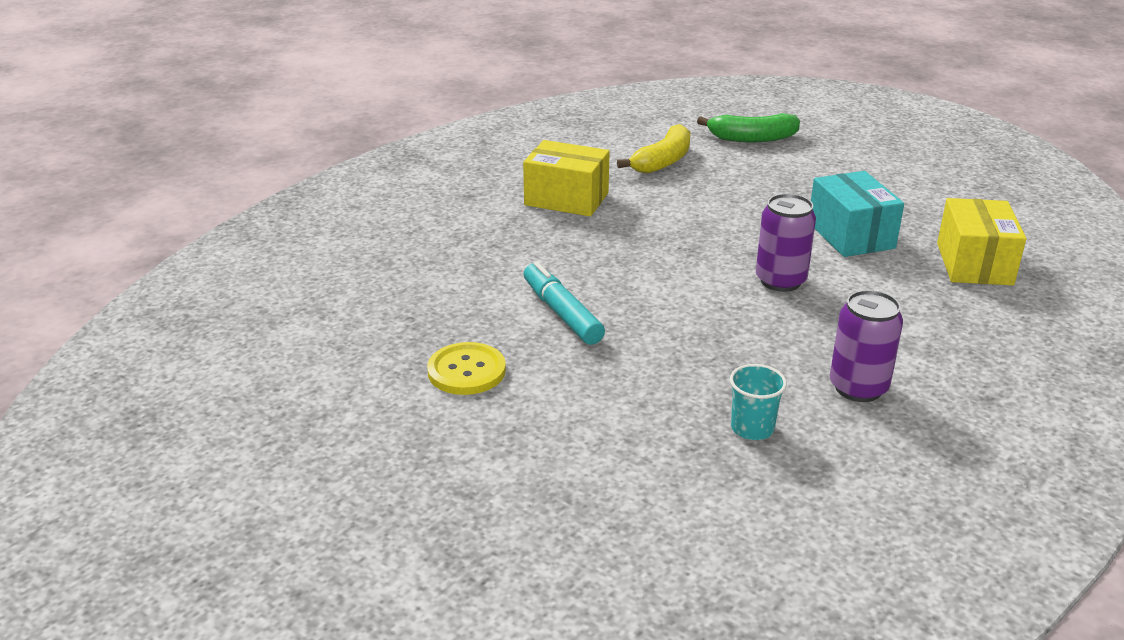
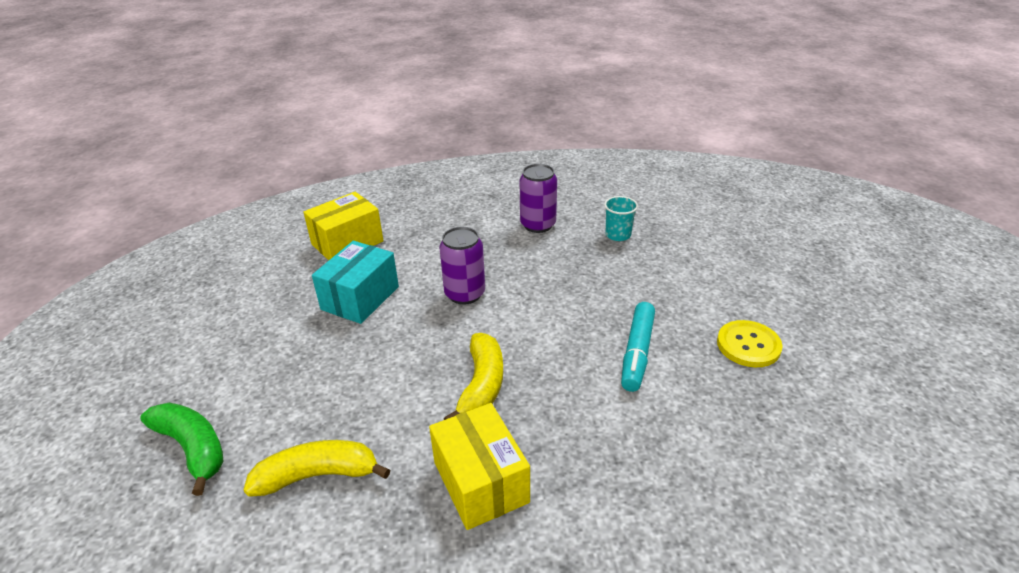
camera: 135 degrees left, 5 degrees up
(647, 235) = (482, 385): none -> yellow banana

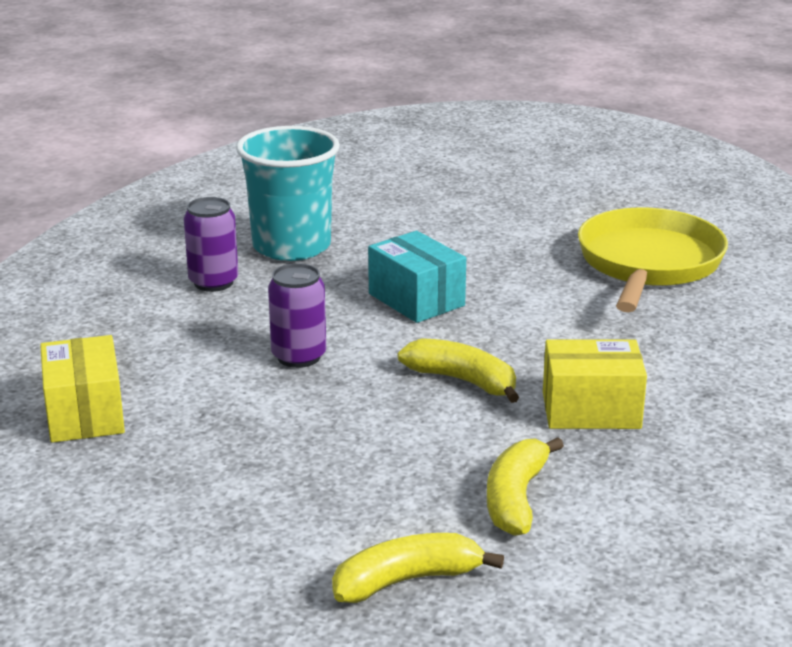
camera: 65 degrees left, 10 degrees down
(192, 448) = (406, 581): green banana -> yellow banana
(360, 298) = (229, 425): turquoise box -> turquoise box (416, 299)
(618, 235) = (291, 246): turquoise cup -> turquoise cup, size x2.38
(637, 352) = (489, 293): turquoise marker -> none
(748, 345) = (526, 244): yellow button -> none
(797, 441) = (648, 264): none -> yellow pan

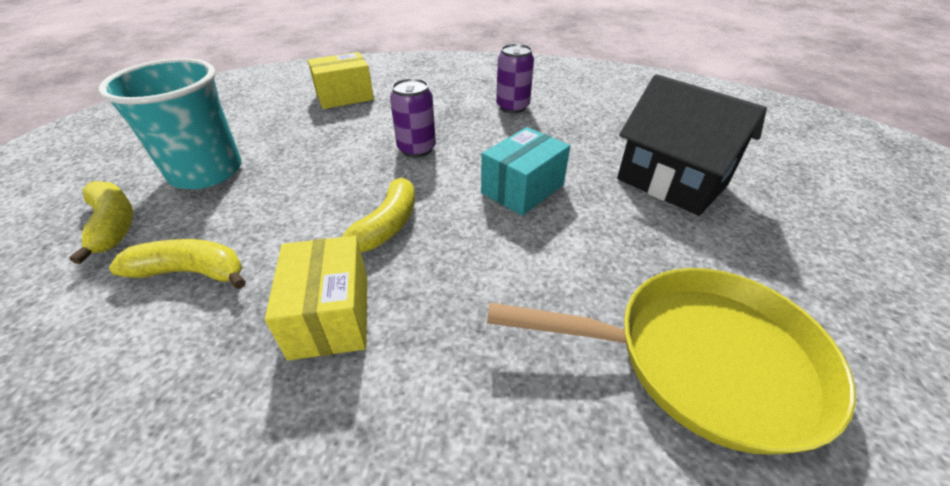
camera: 80 degrees right, 15 degrees up
(291, 246) = (583, 125): turquoise cup -> turquoise cup (206, 172)
(430, 226) = (671, 182): none -> black house

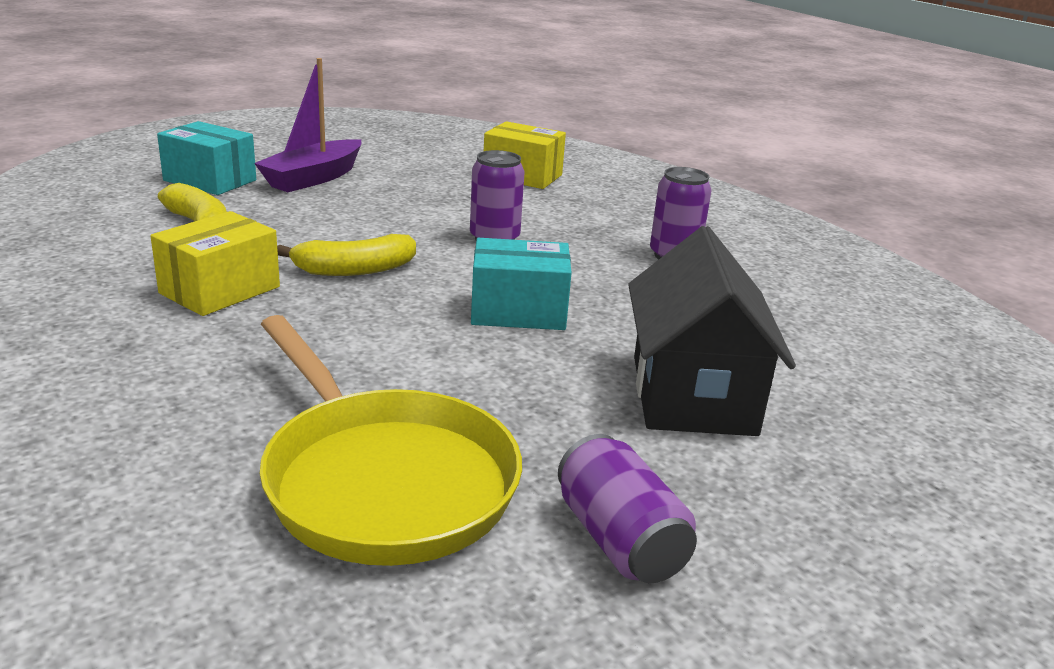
camera: 45 degrees right, 15 degrees down
(113, 225) = (210, 180): yellow banana -> turquoise box
(206, 172) = (313, 178): turquoise cup -> purple boat
(813, 287) = (619, 540): none -> purple can

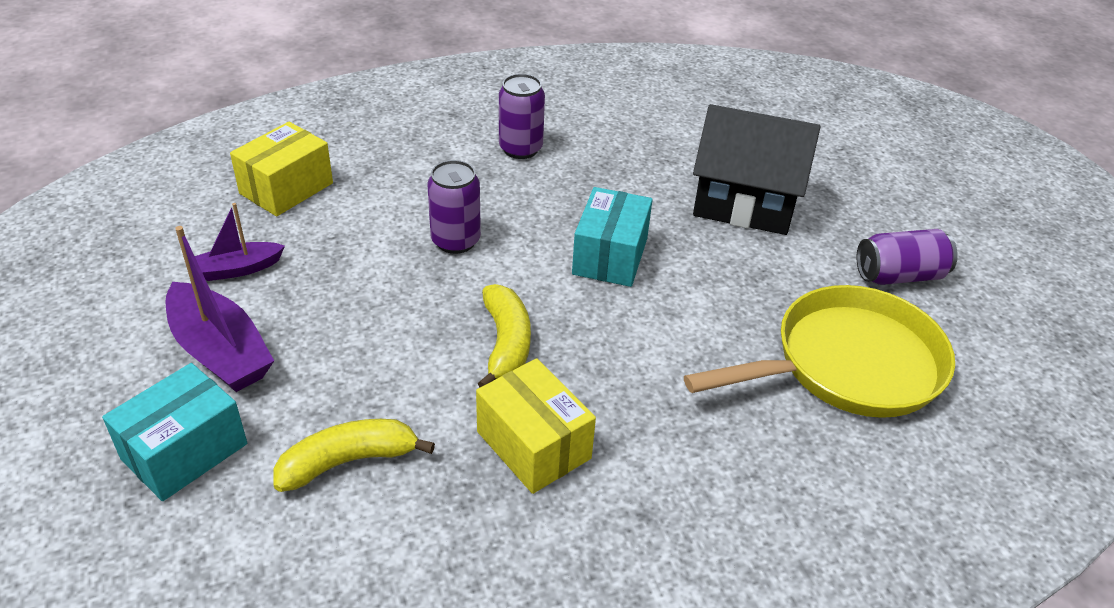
camera: 75 degrees left, 15 degrees up
(410, 173) = (239, 269): none -> purple boat

